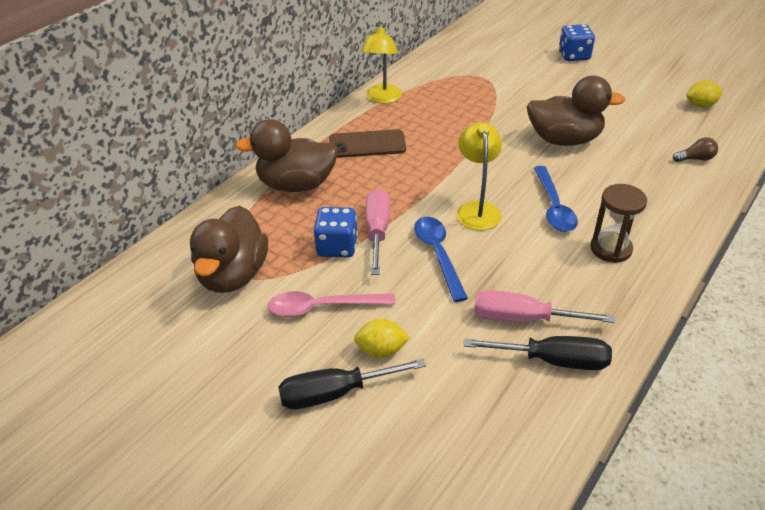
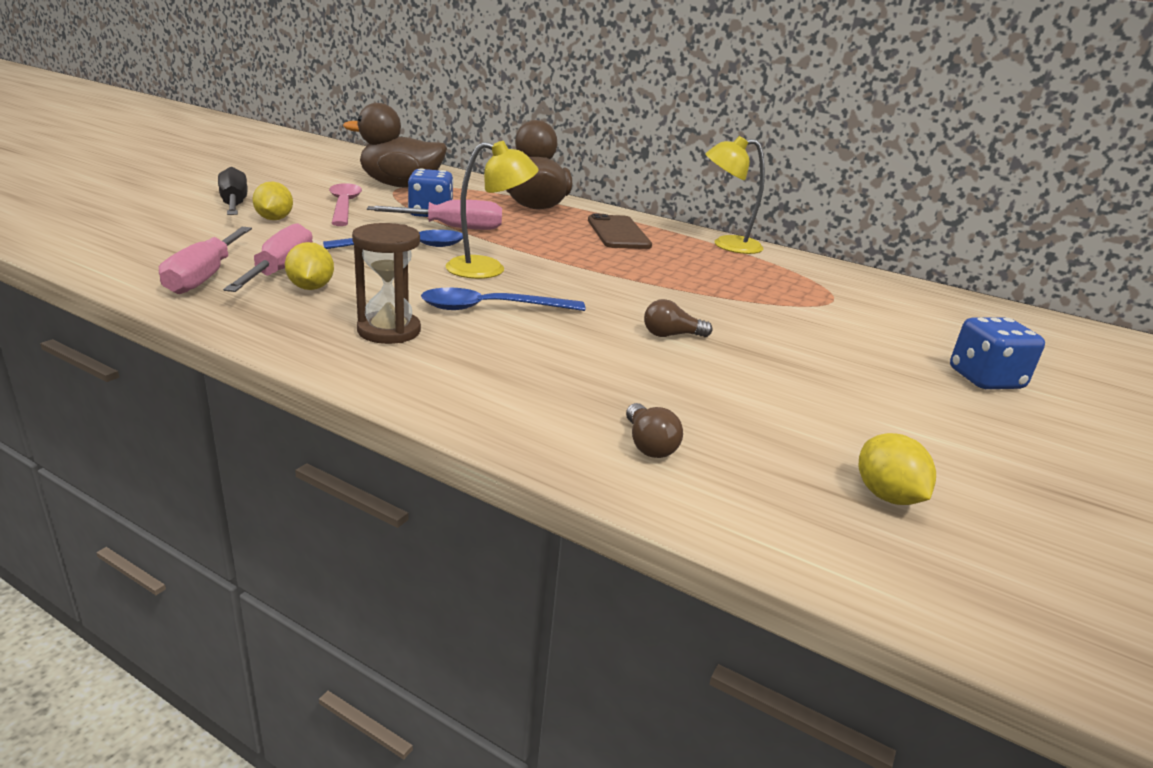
camera: 80 degrees right, 15 degrees down
(552, 295) = (311, 288): none -> yellow lemon
(553, 360) = (205, 276): black screwdriver -> pink screwdriver
(564, 140) = (671, 335): brown duck -> brown light bulb

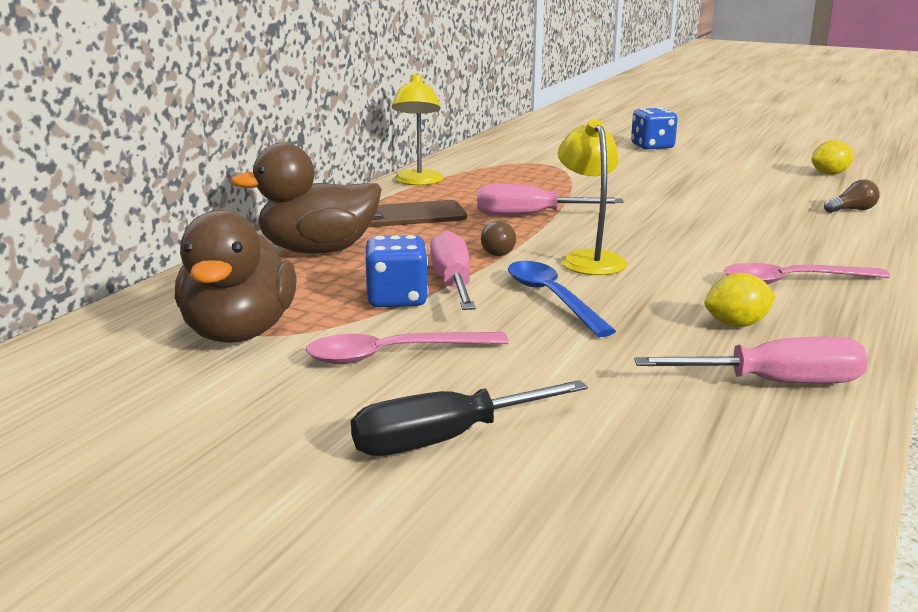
camera: 90 degrees left, 5 degrees down
(274, 219) = (504, 390): yellow lemon -> none
(280, 271) = (707, 347): pink screwdriver -> pink screwdriver (529, 215)
(389, 331) = (792, 281): brown hourglass -> pink spoon
(491, 308) = (693, 252): blue spoon -> none
(671, 335) = (676, 203): brown light bulb -> brown light bulb (495, 251)

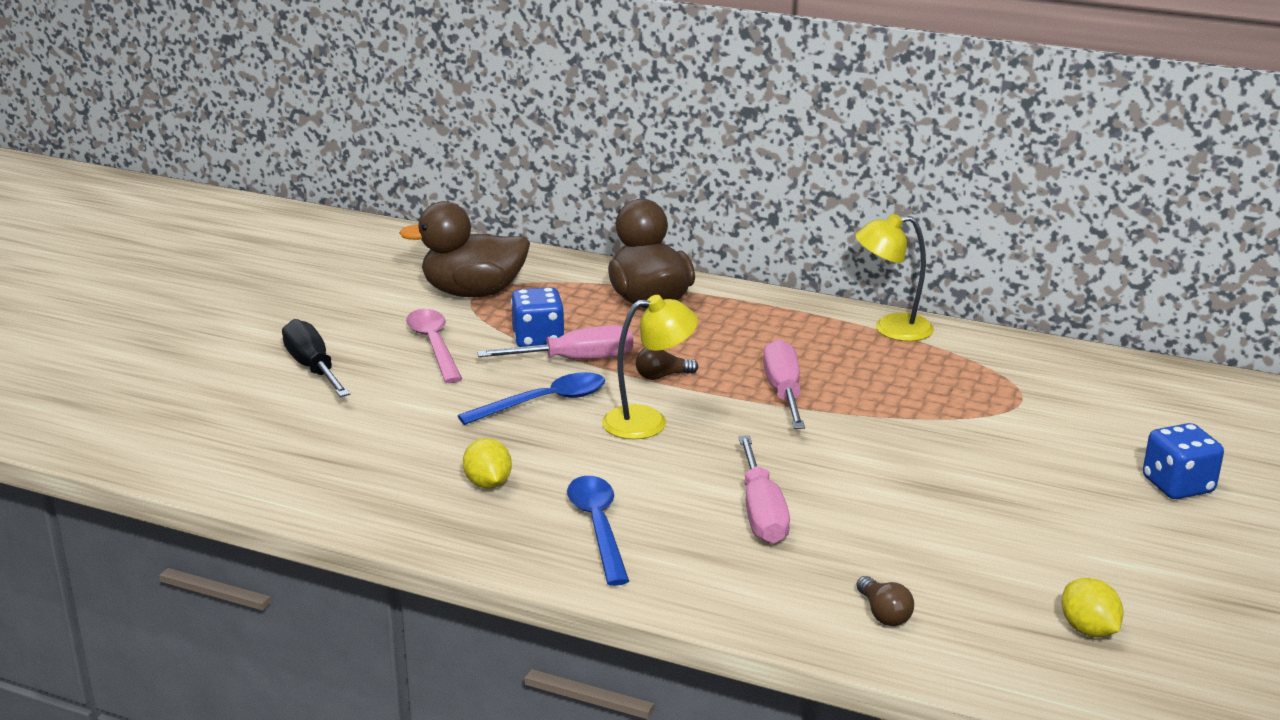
camera: 85 degrees right, 5 degrees up
(410, 215) = (762, 332): brown phone -> none
(775, 383) = (374, 488): pink screwdriver -> pink screwdriver (761, 512)
(792, 281) = (598, 527): pink spoon -> blue spoon

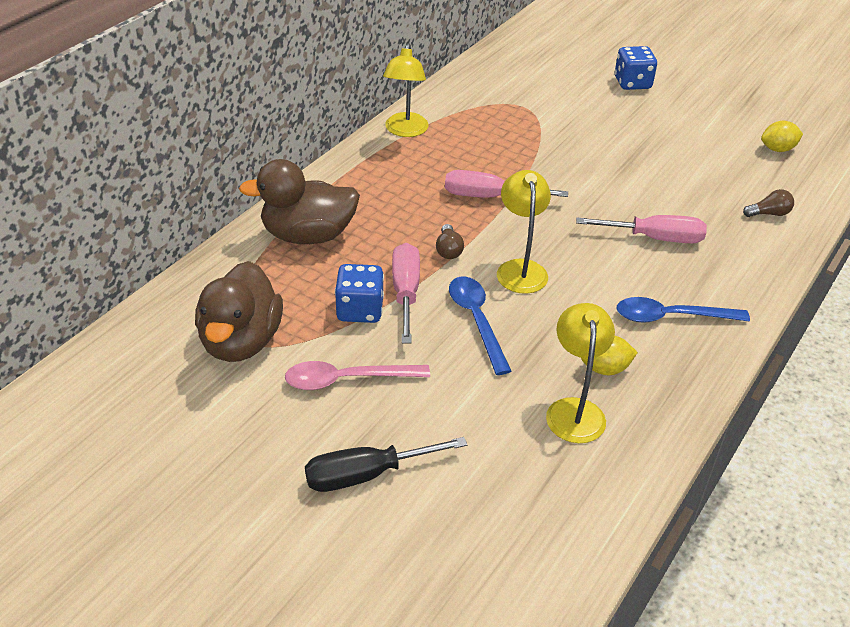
camera: 80 degrees left, 15 degrees up
(417, 467) = (574, 410): none -> yellow lamp

